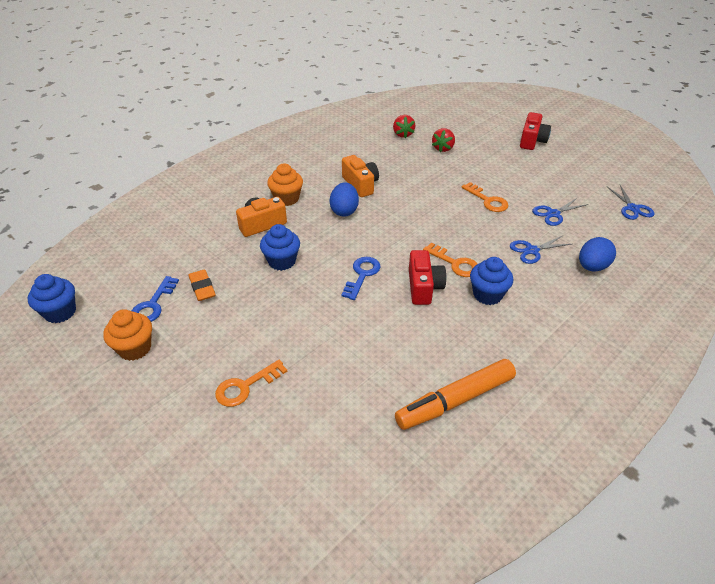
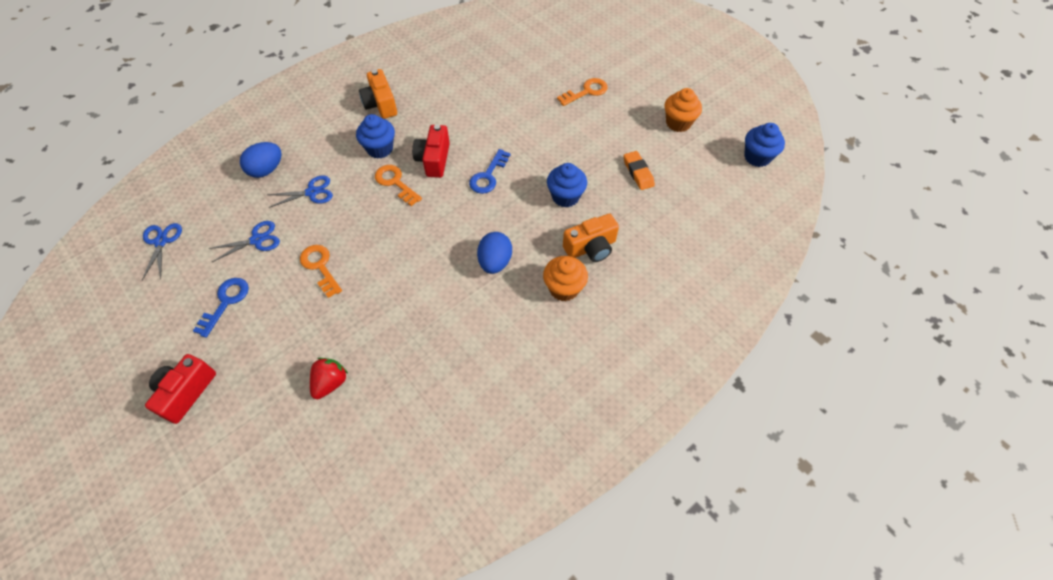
camera: 175 degrees left, 15 degrees up
(153, 304) = (677, 159): blue key -> blue key (225, 302)
(360, 184) = (468, 308): orange camera -> orange camera (380, 104)
(403, 134) = (379, 428): red strawberry -> none
(455, 400) = (440, 74): orange marker -> none

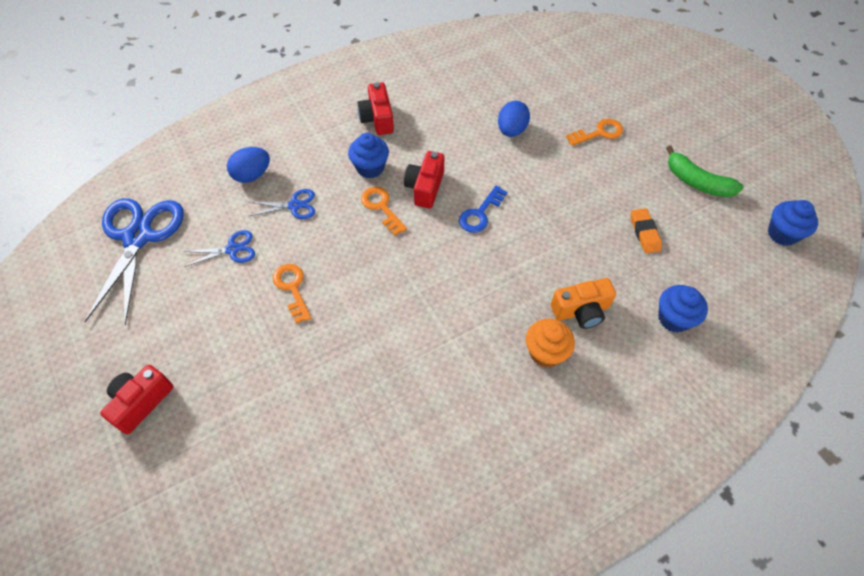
camera: 10 degrees right, 0 degrees up
(161, 241) = (138, 237): blue scissors -> blue scissors, size x2.11
(225, 302) = (192, 312): blue key -> none
(330, 383) = (286, 417): red strawberry -> none
(380, 104) = (377, 119): orange camera -> red camera
(495, 262) = (475, 311): blue egg -> blue egg (511, 130)
(565, 196) = (560, 249): blue cupcake -> blue cupcake (674, 318)
(678, 123) = (697, 182): orange cupcake -> green banana

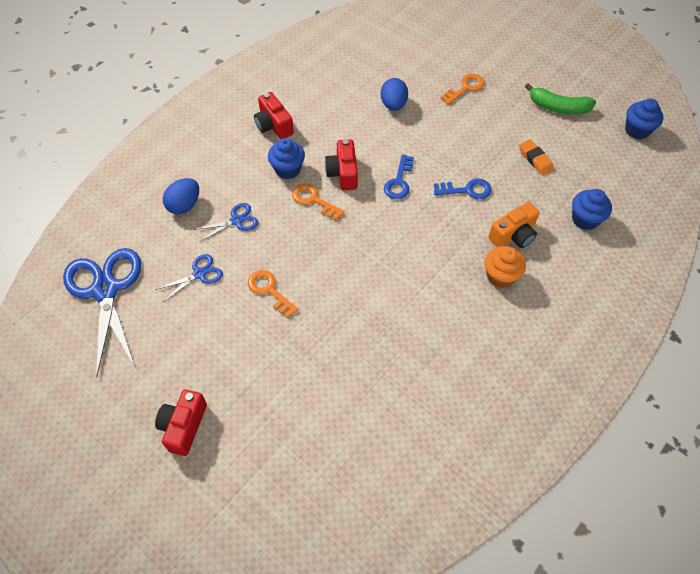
camera: 20 degrees left, 0 degrees up
(551, 244) = (467, 190): none -> blue key

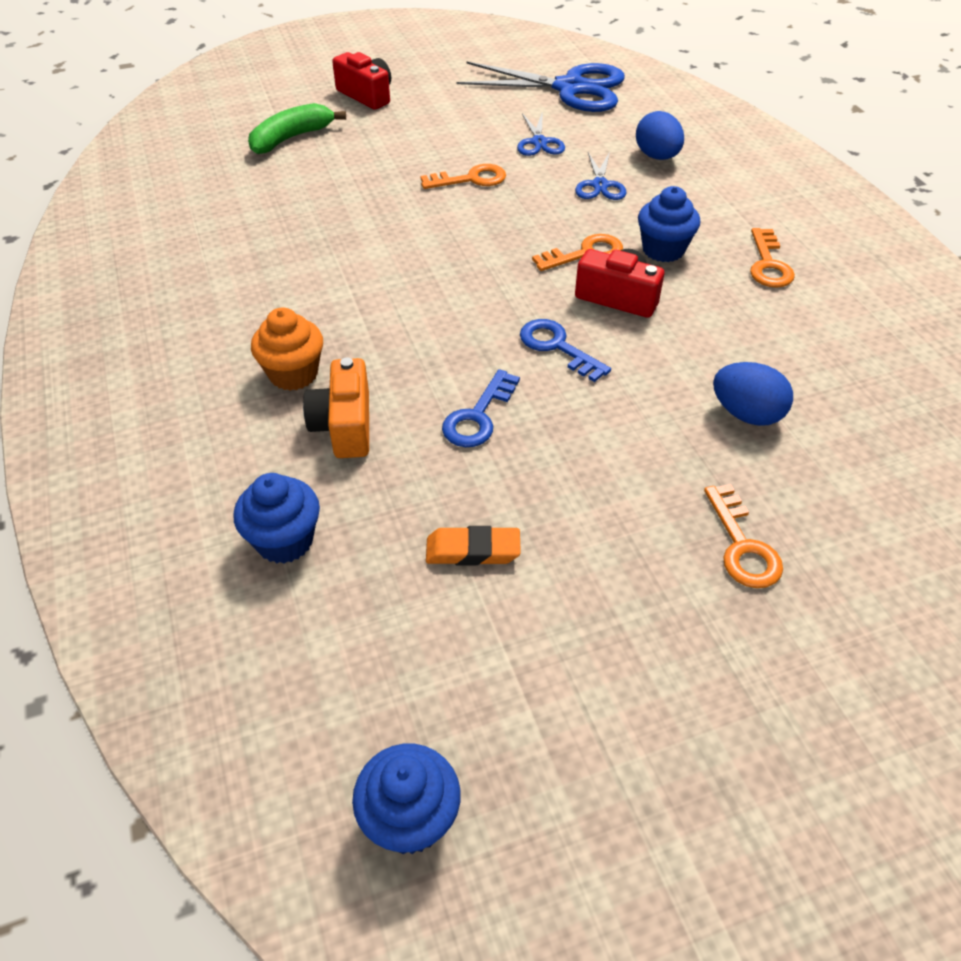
camera: 120 degrees right, 10 degrees down
(273, 125) = (768, 264): red camera -> orange key
(558, 107) = (588, 688): green banana -> green banana (291, 138)

